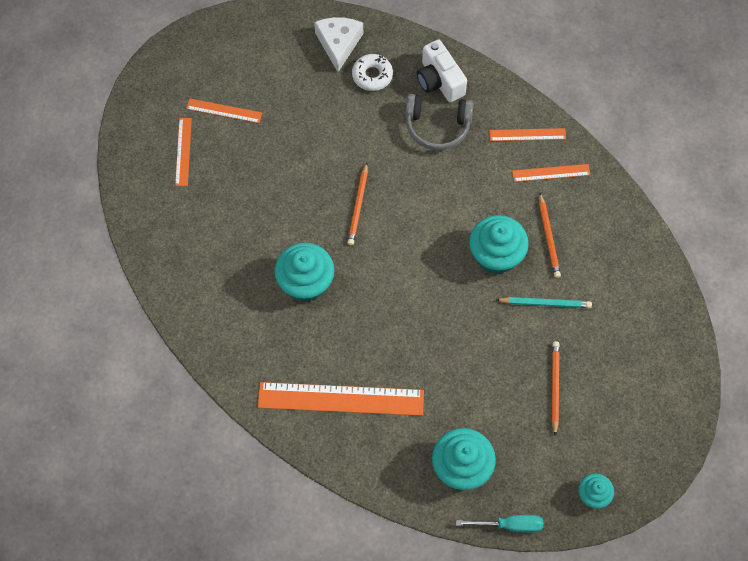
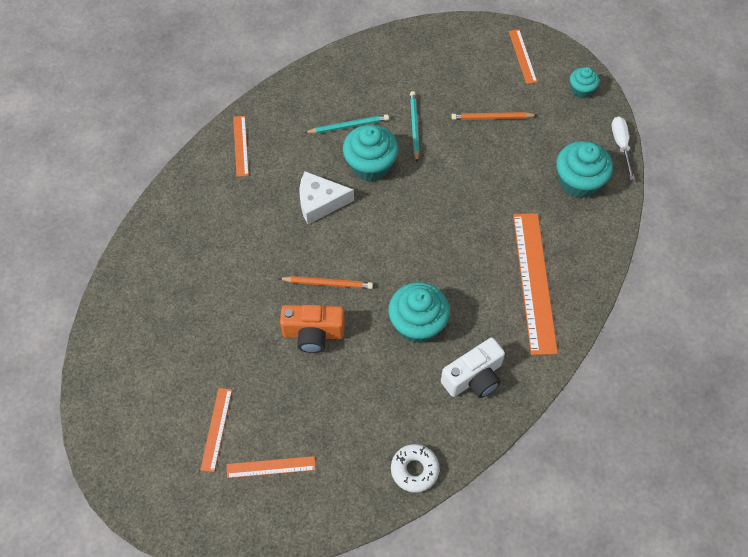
camera: 95 degrees left, 5 degrees down
(306, 191) = (313, 333): none -> orange camera
(338, 44) = (130, 319): white cheese -> white cheese (320, 202)
(372, 75) = (172, 283): white donut -> white donut (414, 470)
(437, 127) = (233, 220): grey headphones -> none
(439, 81) = (179, 221): white camera -> white camera (473, 377)
(509, 525) = (621, 145): turquoise screwdriver -> white screwdriver
(548, 237) = (348, 126): orange pencil -> turquoise pencil
(551, 173) = (281, 126): orange ruler -> orange ruler (522, 56)

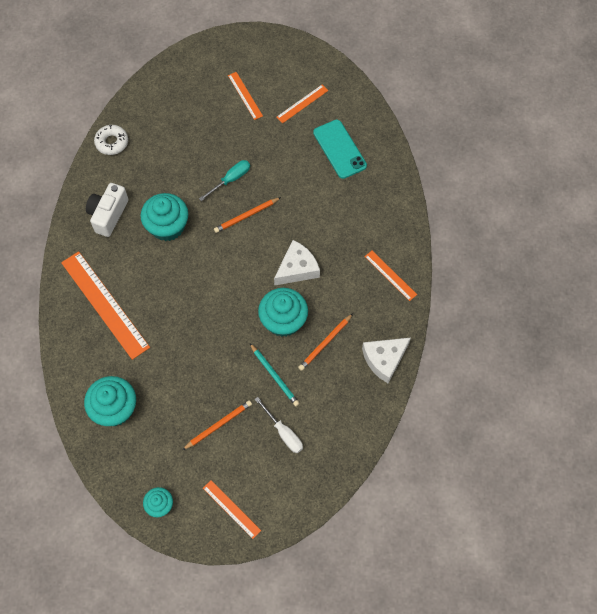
camera: 145 degrees right, 5 degrees up
(173, 294) = (339, 149): none -> turquoise phone
(271, 467) = (197, 96): orange ruler -> orange ruler (302, 104)
(309, 85) = (384, 359): none -> white cheese
(313, 333) = (230, 180): orange camera -> turquoise screwdriver
(348, 126) = (325, 343): turquoise pencil -> orange pencil
(621, 145) = (97, 467): white screwdriver -> white screwdriver (283, 432)

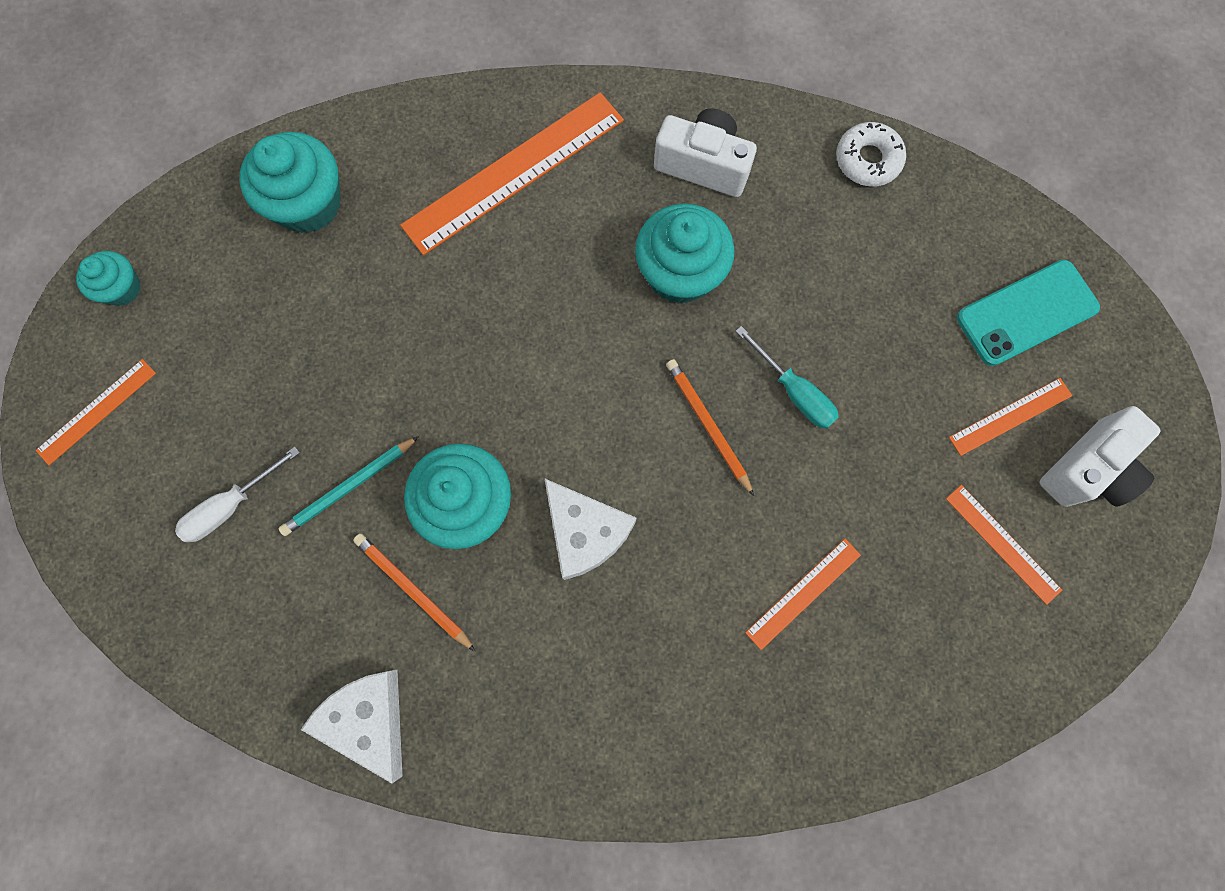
camera: 90 degrees right, 10 degrees up
(218, 425) = (258, 383): orange pencil -> none
(269, 69) = (1087, 468): none -> white camera
(339, 149) = (887, 629): turquoise phone -> turquoise phone (1026, 313)
(390, 275) = (567, 740): orange ruler -> orange ruler (803, 593)

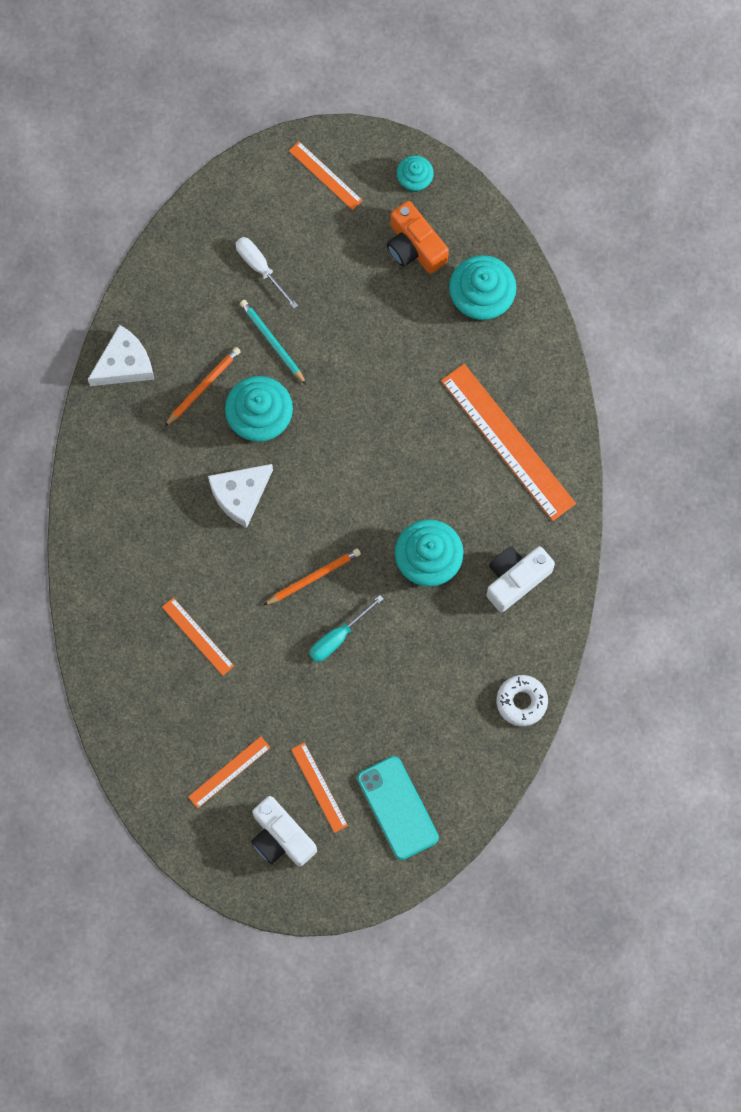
camera: 90 degrees right, 0 degrees up
(222, 288) = (414, 246): none -> orange camera
(703, 165) = (515, 579): white camera -> white camera turned 150 degrees counterclockwise

